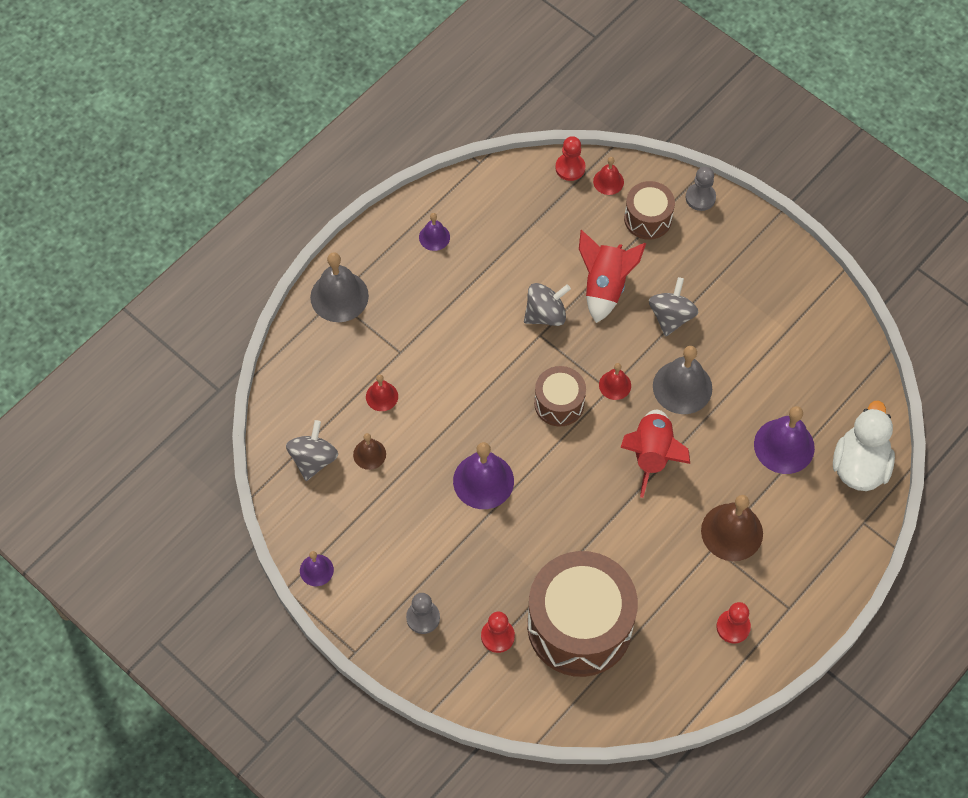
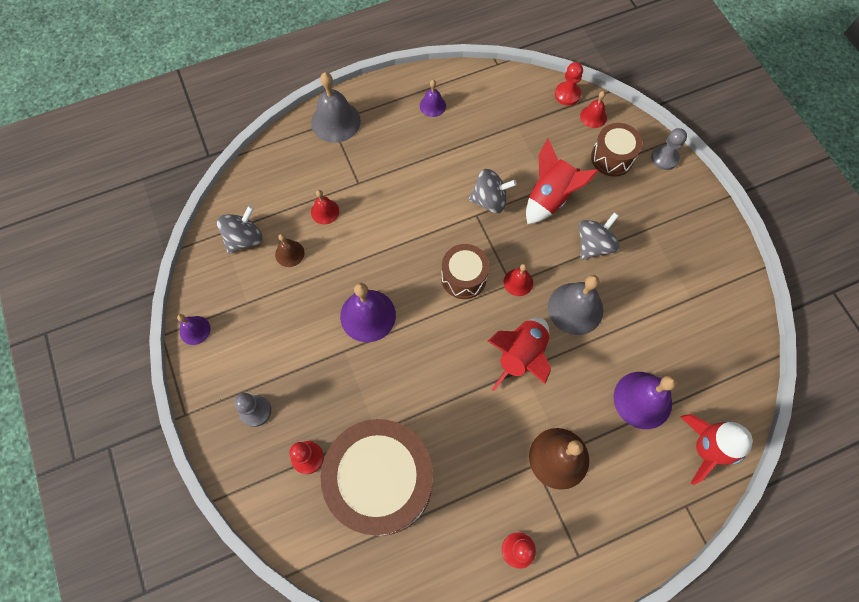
camera: 25 degrees right, 5 degrees up
(859, 465) = (705, 449): white duck -> red rocket

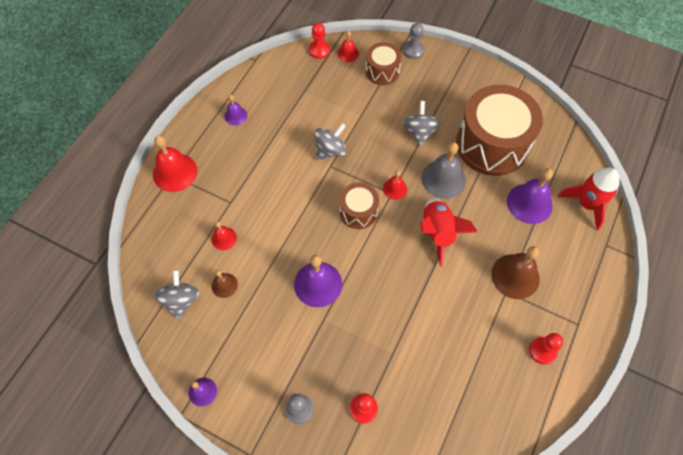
camera: 40 degrees left, 5 degrees down
(335, 121) = (175, 172): grey bell -> red bell
(382, 482) = (425, 382): brown drum -> brown drum (492, 144)
(550, 197) = (366, 122): red rocket -> none

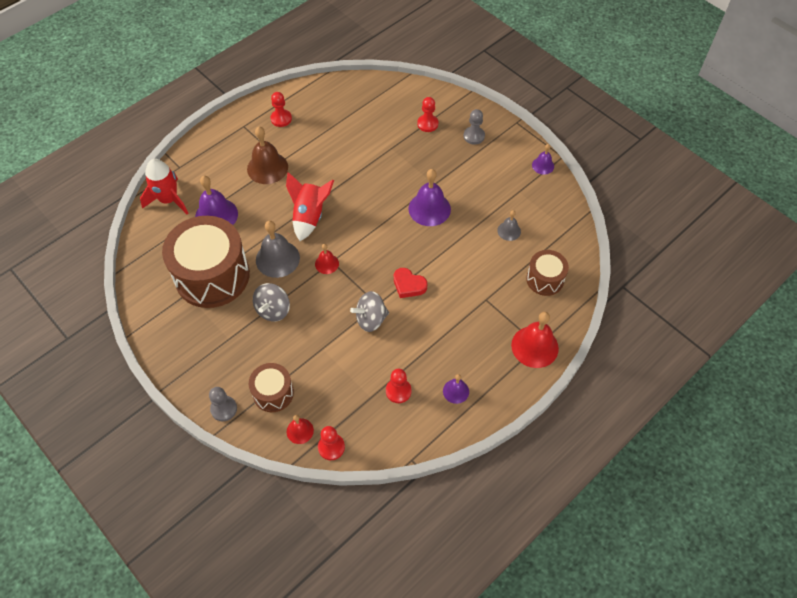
camera: 160 degrees left, 5 degrees down
(181, 300) = (548, 230): grey spinning top -> none
(224, 238) = (500, 268): red bell -> none
(224, 285) = (509, 231): brown bell -> grey bell
(283, 102) = (398, 391): none -> red pawn
(308, 192) = (408, 285): none -> red heart
(358, 211) = (370, 254): brown drum -> brown drum (545, 279)

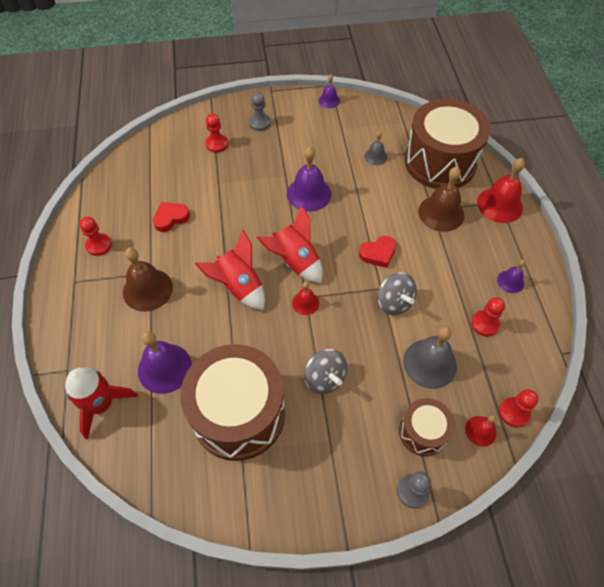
camera: 55 degrees left, 0 degrees up
(277, 259) = (266, 341): grey bell -> grey bell (430, 363)
(335, 142) = (171, 218): none -> red heart
(358, 237) = (295, 261): none -> red rocket
(371, 319) = (394, 302): grey spinning top -> grey spinning top turned 45 degrees counterclockwise
(487, 307) = (441, 213): none -> brown bell
(545, 279) = (440, 162): brown drum -> brown drum, size x1.98

